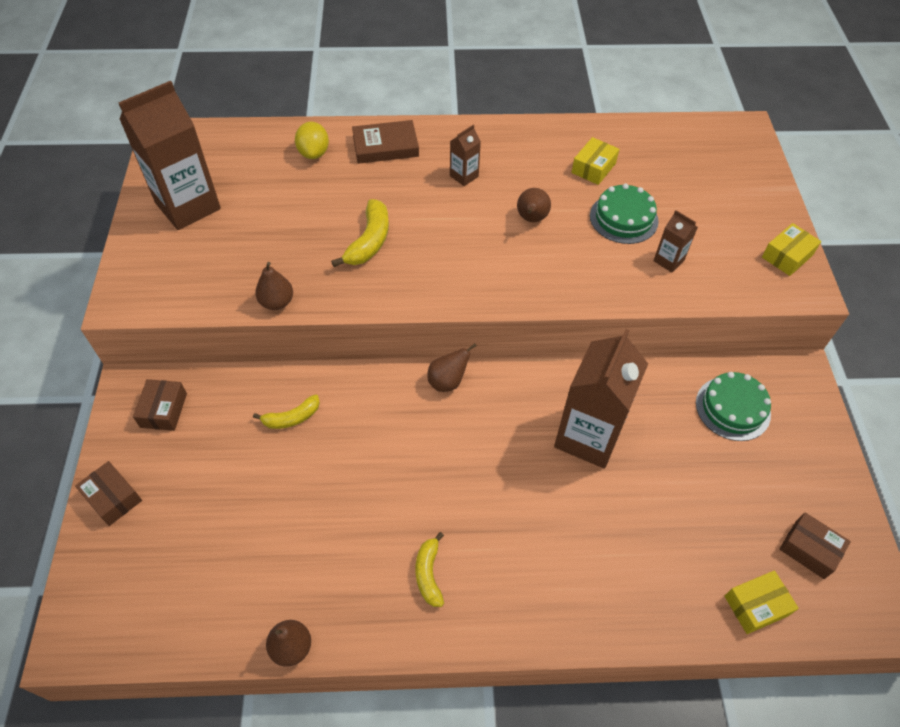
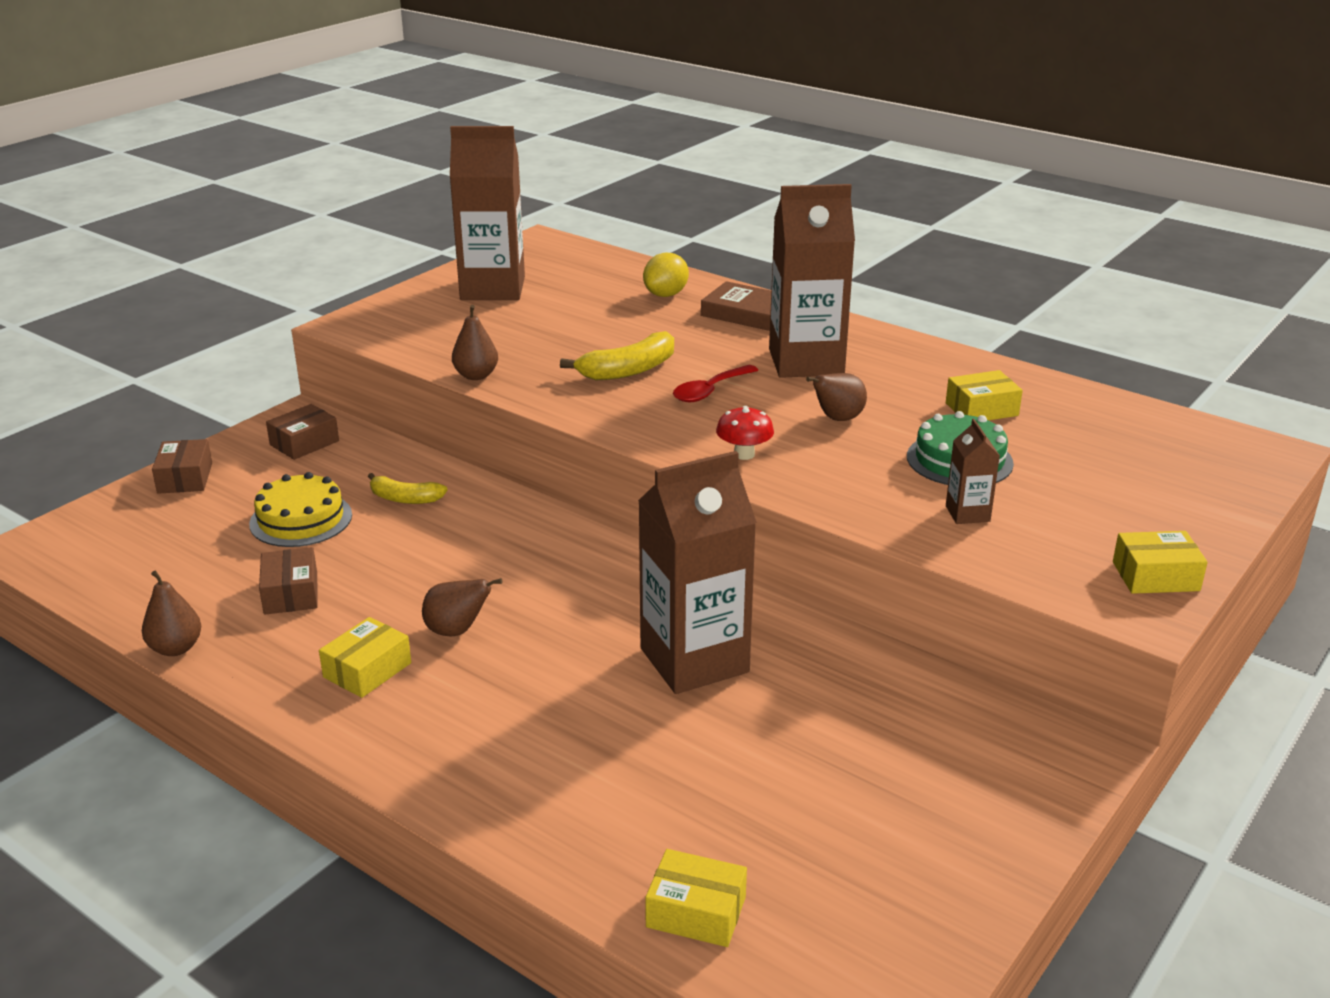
camera: 40 degrees right, 25 degrees down
(243, 481) = (301, 519): none -> yellow cake
(429, 574) = (367, 670): yellow banana -> yellow box
(437, 234) = (710, 391): none -> red spoon
(447, 382) = (596, 544): brown pear -> brown pear (457, 631)
(464, 176) = (806, 362): brown carton -> brown carton, size x2.24
(514, 280) = (744, 454): none -> red mushroom
(732, 408) = (926, 730): green cake -> none
(809, 549) = (848, 909): brown box -> brown box (291, 593)

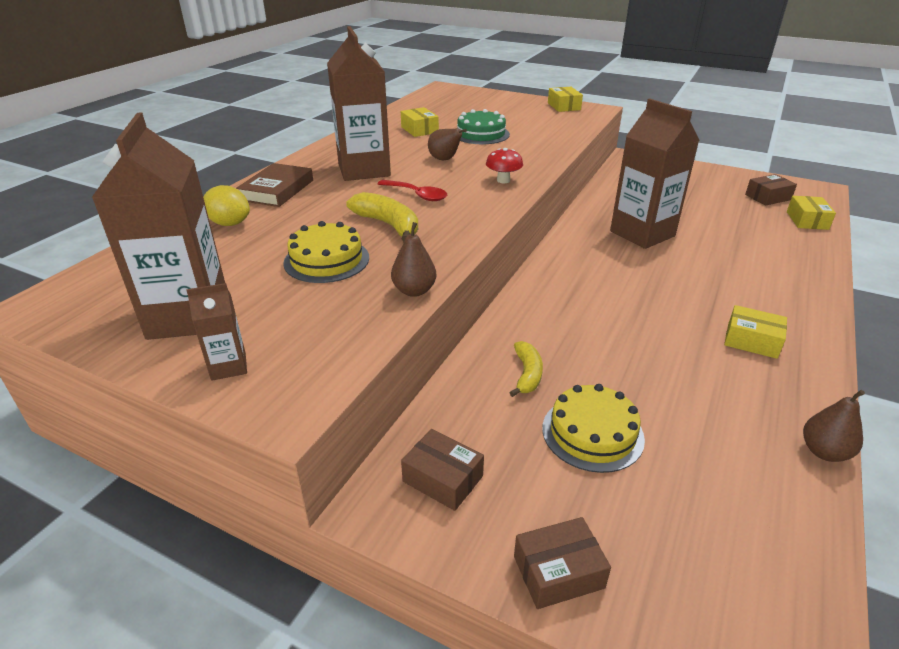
camera: 100 degrees left, 5 degrees up
(291, 593) = (702, 404): brown box -> brown box (768, 197)
(457, 631) = (681, 313): brown pear -> none
(561, 338) = (326, 260): none -> yellow cake
(967, 514) = (535, 133): brown carton -> brown carton (228, 366)

